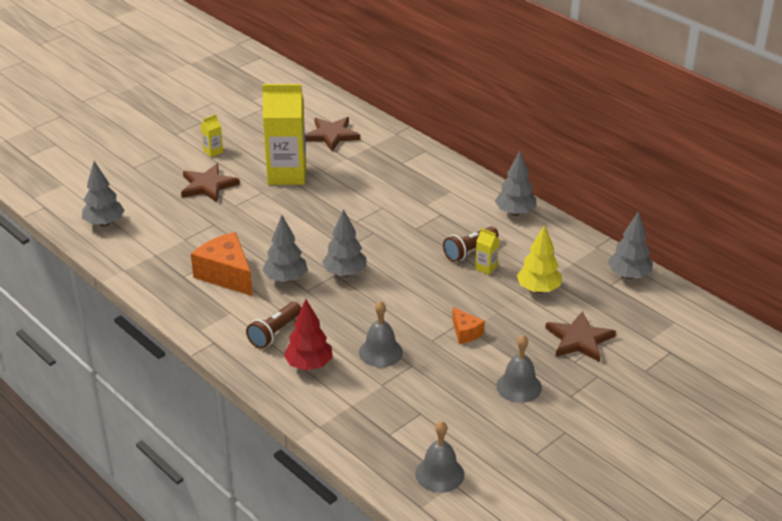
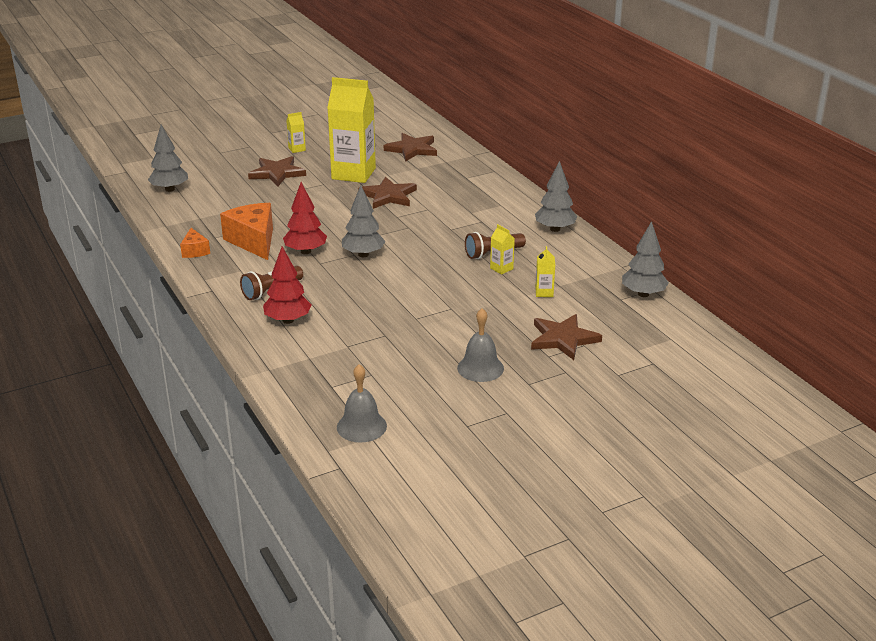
camera: 15 degrees right, 5 degrees down
(285, 279) = (305, 251): grey tree -> red tree
(335, 197) = (388, 196): none -> brown star
(380, 352) = (361, 320): grey bell -> none
(465, 333) = (452, 317): orange cheese -> orange cheese (195, 251)
(538, 289) = (544, 292): yellow tree -> yellow carton

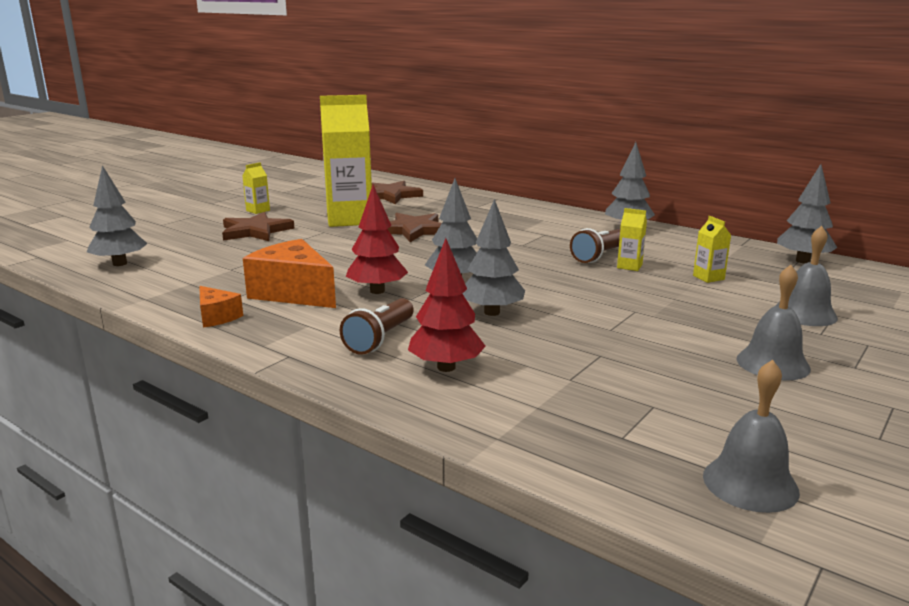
camera: 25 degrees left, 10 degrees down
(358, 287) = (491, 312): none -> grey tree
(563, 339) = (804, 313): brown star -> grey bell

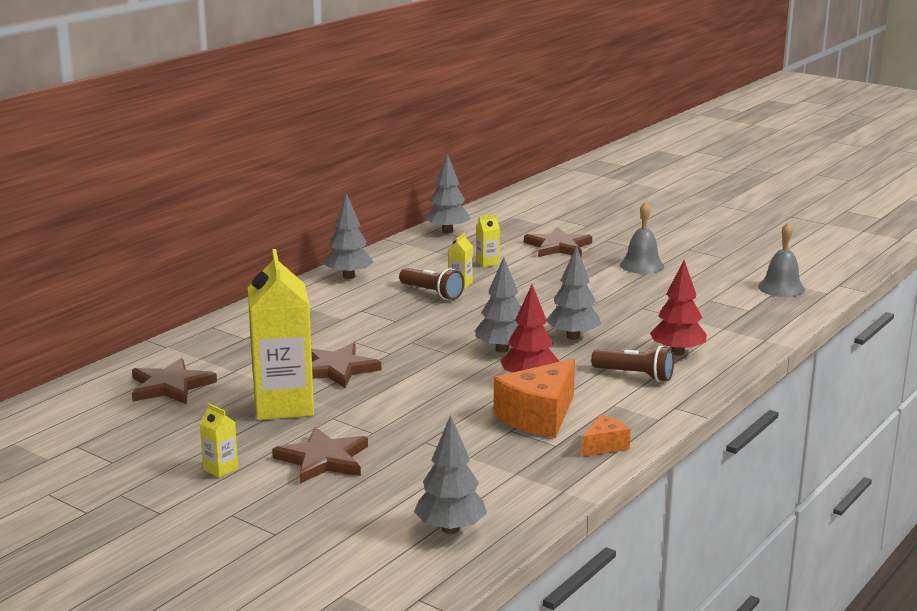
camera: 90 degrees left, 0 degrees up
(804, 313) = (558, 246): grey bell -> brown star

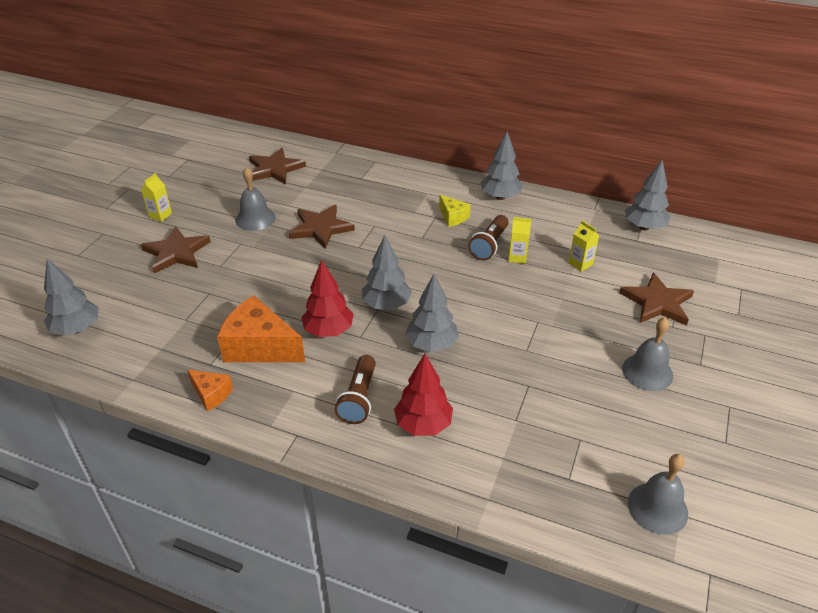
camera: 75 degrees right, 20 degrees up
(283, 405) = (255, 218): yellow carton -> grey bell
(369, 302) = (453, 217): none -> yellow cheese

